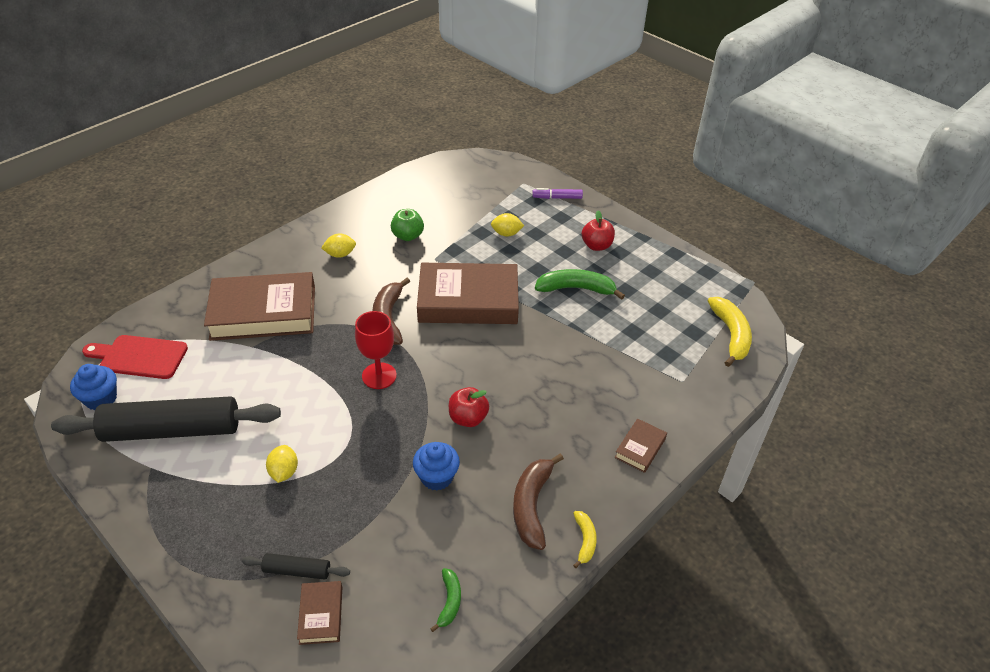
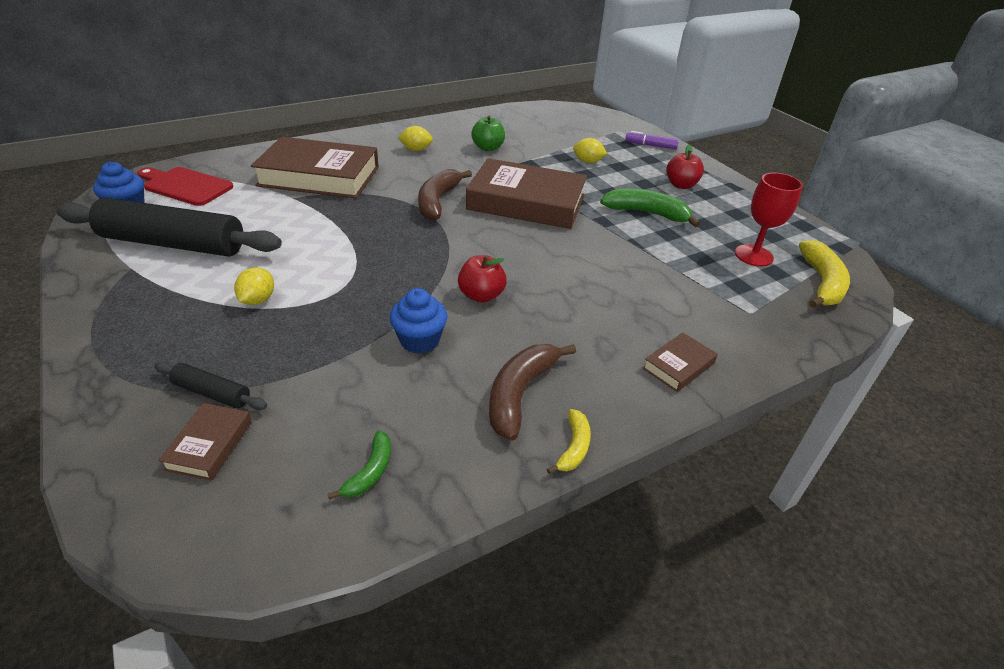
camera: 15 degrees right, 5 degrees down
(379, 376) = (403, 242): red goblet -> red goblet (753, 255)

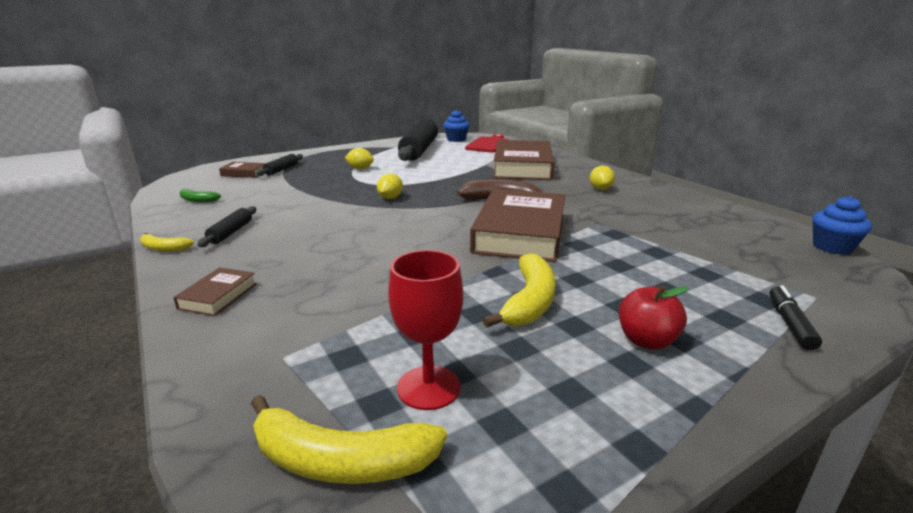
camera: 90 degrees right, 15 degrees down
(420, 340) = (305, 204): blue cupcake -> blue cupcake (832, 247)
(481, 295) = (353, 219): red apple -> none
(488, 148) = (638, 215): green apple -> none
(520, 393) = (230, 232): brown banana -> black rolling pin
(588, 162) = (659, 268): yellow lemon -> yellow lemon (390, 198)
(647, 213) = (529, 302): green banana -> yellow banana
(650, 145) = (790, 324): purple marker -> black marker
(678, 366) = (218, 296): brown book -> brown book turned 60 degrees clockwise

